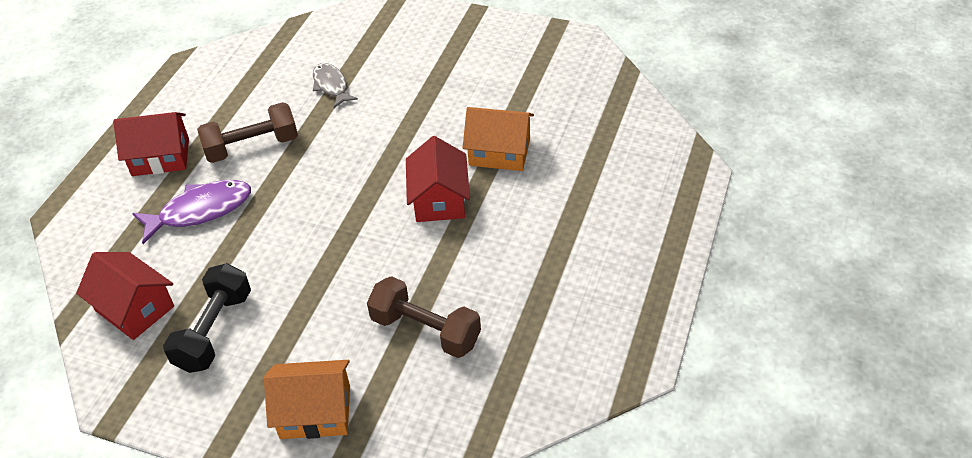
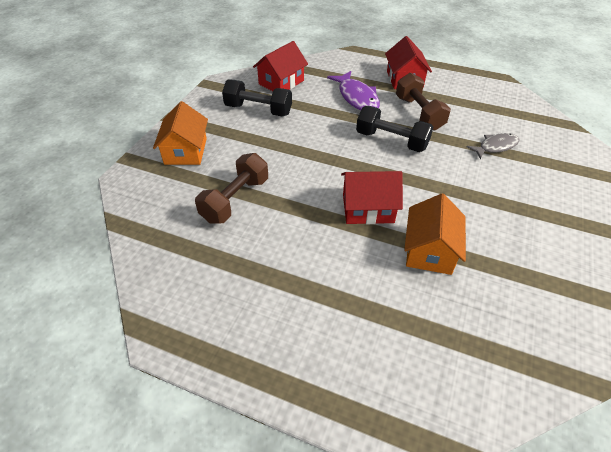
camera: 90 degrees right, 0 degrees up
(311, 176) = (391, 141): none -> black dumbbell

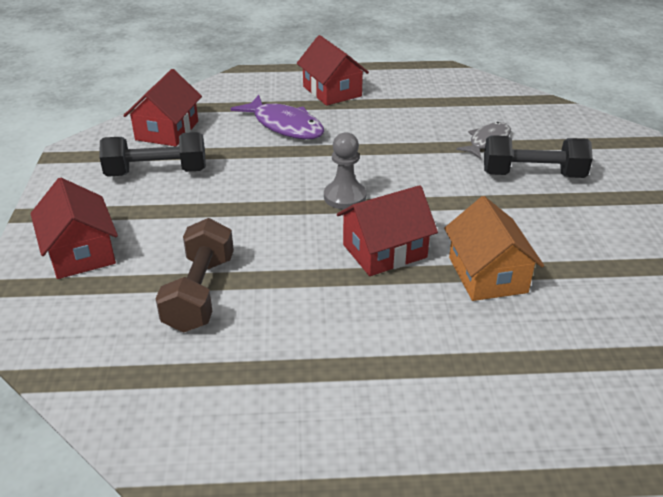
camera: 25 degrees left, 10 degrees down
(185, 151) = (80, 252): orange house -> red house
(365, 161) = (345, 197): none -> grey pawn
(391, 141) = (362, 166): black dumbbell -> black dumbbell (533, 175)
(419, 113) = (375, 126): brown dumbbell -> none

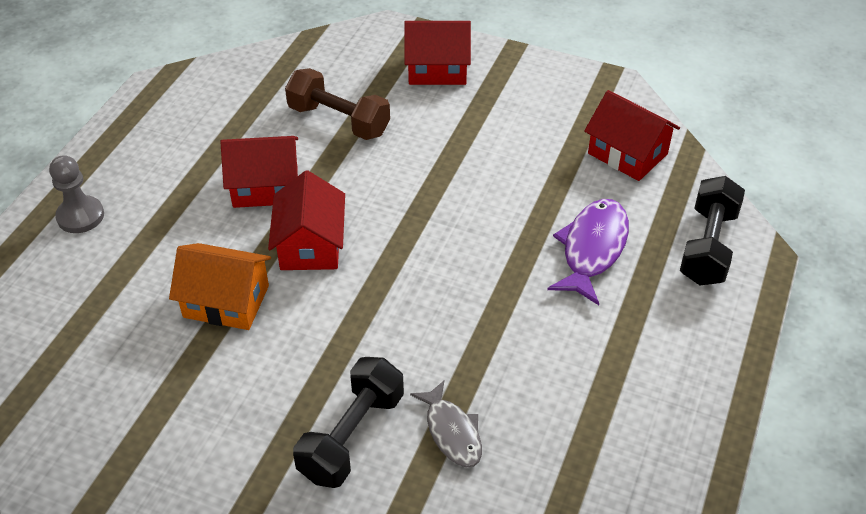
camera: 115 degrees right, 10 degrees up
(157, 172) = (541, 131): black dumbbell -> black dumbbell (708, 246)
(284, 126) = (592, 249): purple fish -> purple fish turned 135 degrees clockwise
(332, 91) = (670, 325): red house -> red house (265, 187)
(345, 197) = (414, 249): grey pawn -> grey pawn (80, 216)

